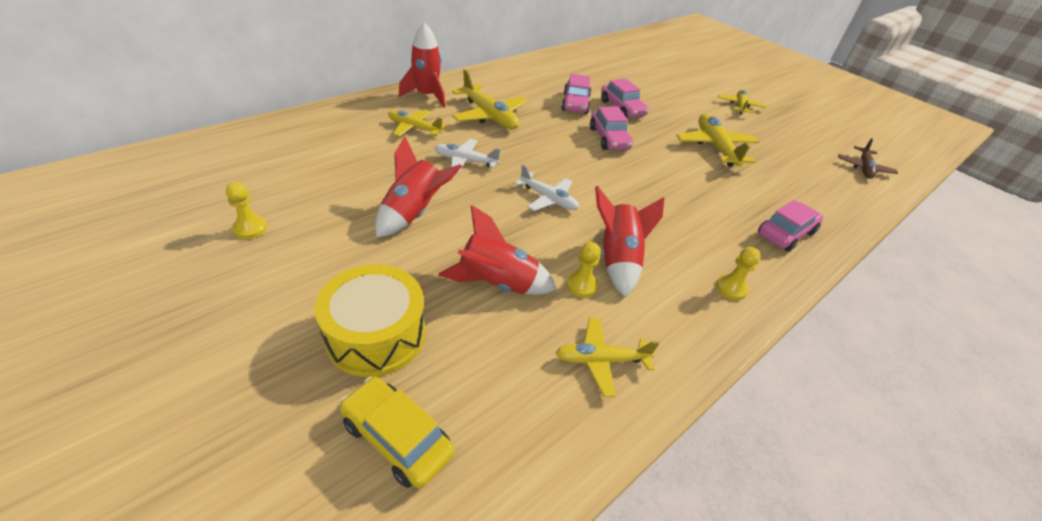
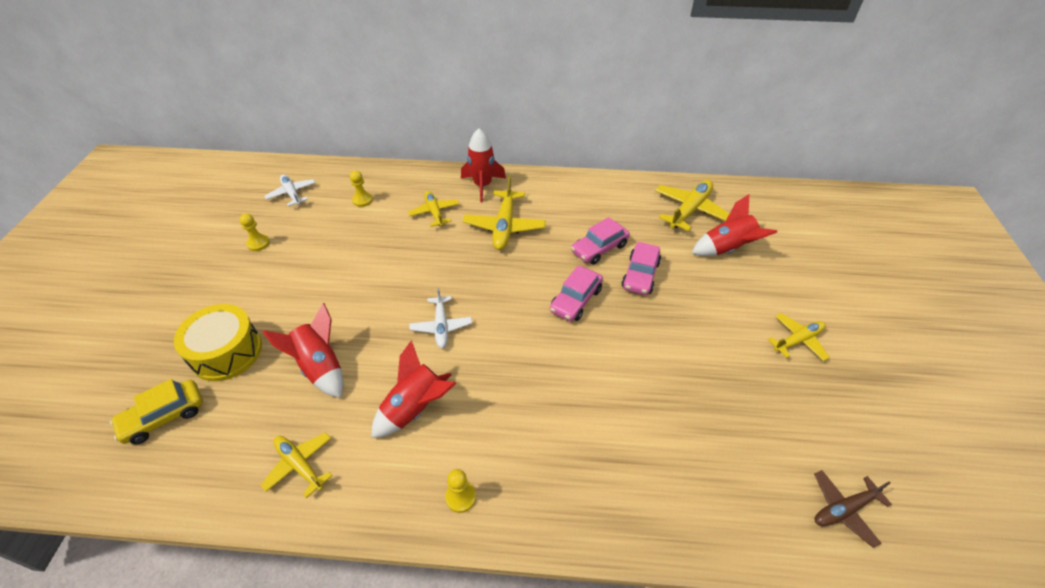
camera: 50 degrees right, 5 degrees up
(397, 438) = (164, 417): yellow car -> yellow car turned 120 degrees counterclockwise
(414, 213) = (344, 284): red rocket -> red rocket (727, 249)
(465, 161) = (430, 260): white plane -> white plane (292, 194)
(581, 285) = (364, 407): yellow pawn -> yellow pawn (362, 200)
(715, 147) = (675, 369): yellow plane -> yellow plane (690, 210)
(785, 233) = (596, 497): pink car -> none

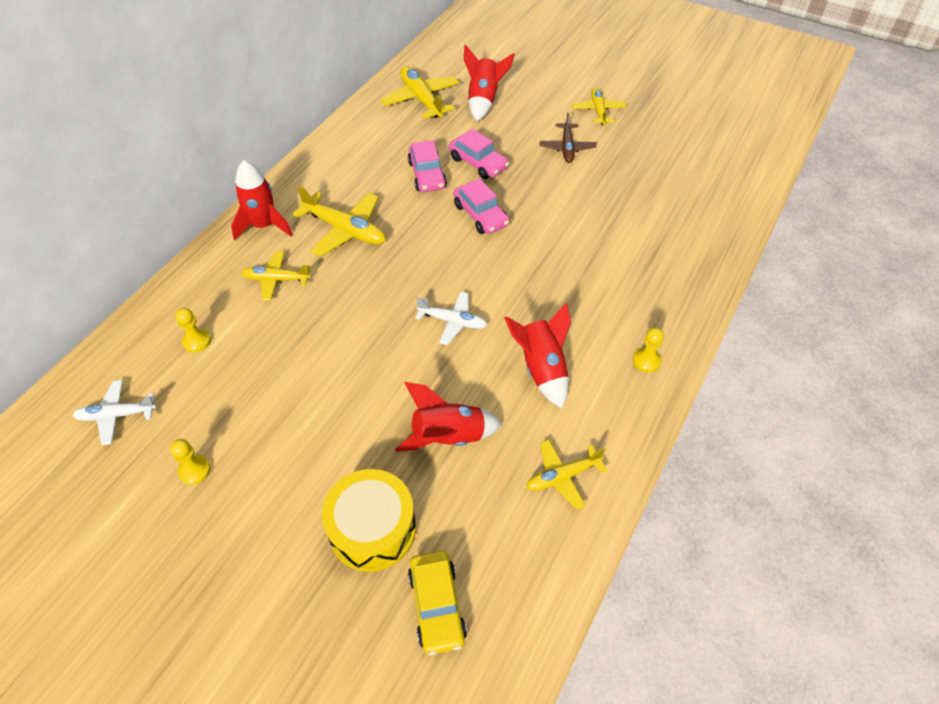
camera: 65 degrees left, 5 degrees up
(843, 509) = (736, 159): brown plane -> brown plane (567, 148)

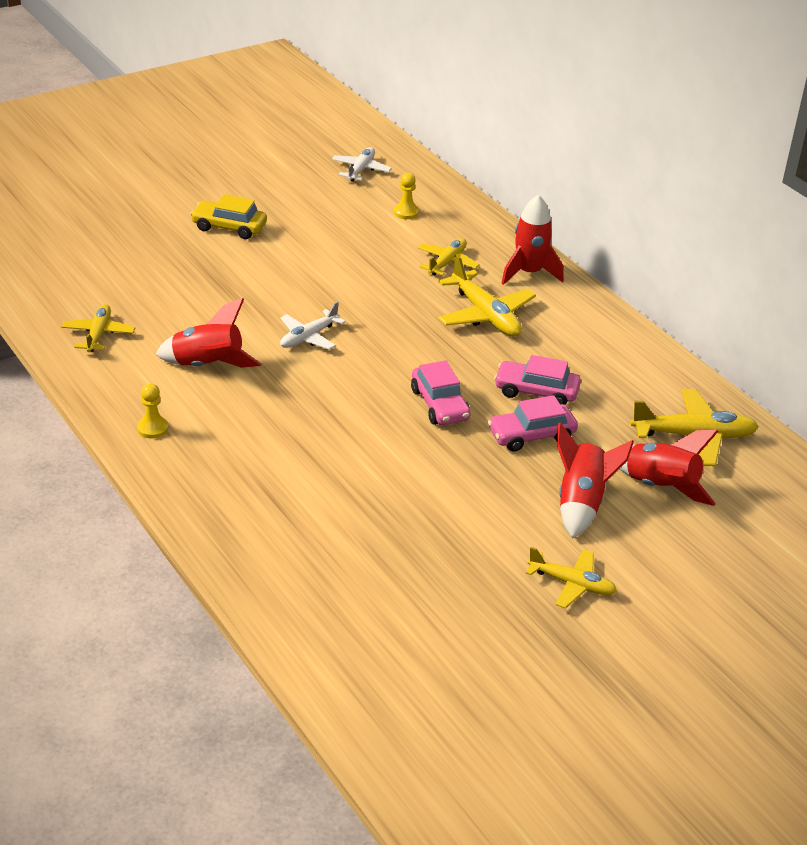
camera: 115 degrees right, 15 degrees down
(194, 470) = (279, 189): yellow pawn -> none
(345, 230) = (485, 315): yellow plane -> yellow plane turned 90 degrees counterclockwise
(372, 529) = (154, 242): yellow drum -> none
(437, 606) = (71, 249): yellow car -> yellow car (229, 227)
(448, 437) = (192, 295): red rocket -> red rocket (581, 503)
(481, 215) = (440, 405): pink car -> pink car turned 105 degrees counterclockwise
(567, 148) = (510, 518): brown plane -> none

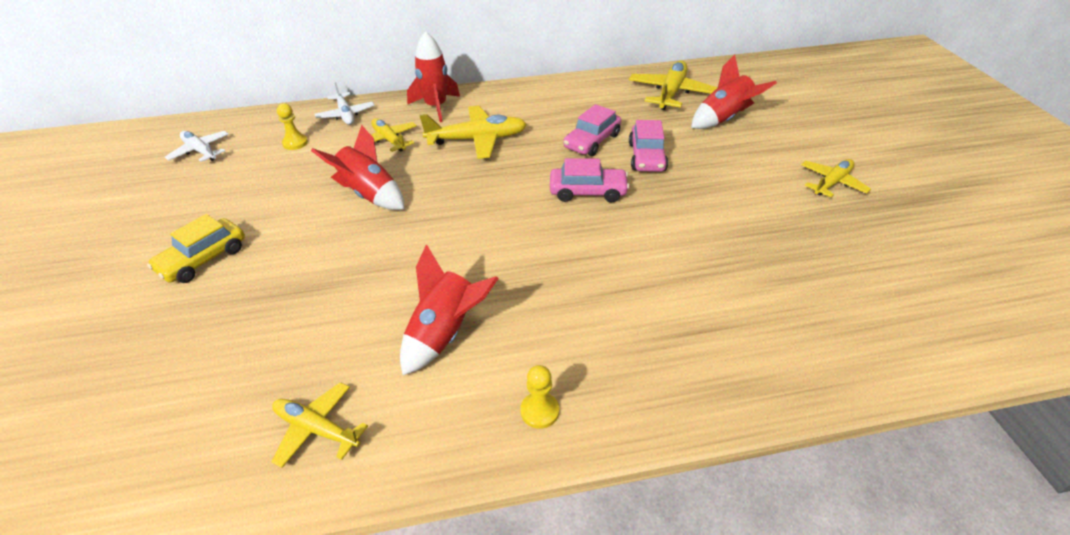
camera: 65 degrees left, 5 degrees up
(308, 337) = (443, 246): white plane -> white plane (345, 114)
(581, 503) = (736, 155): red rocket -> red rocket (369, 194)

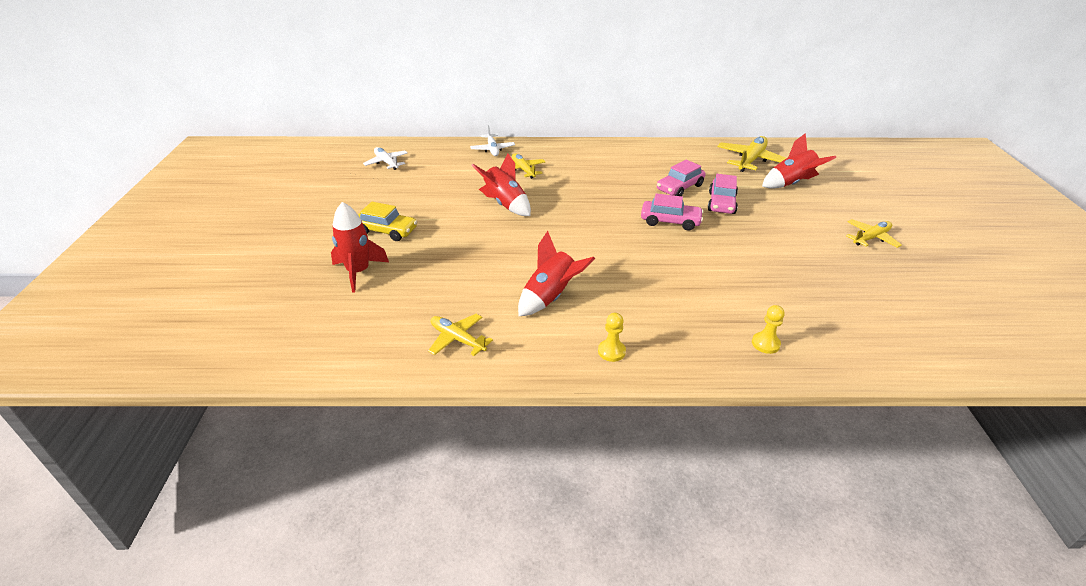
camera: 10 degrees right, 5 degrees down
(203, 259) = (386, 231): yellow car -> yellow car turned 120 degrees counterclockwise
(295, 143) = (454, 164): yellow pawn -> yellow pawn (765, 344)
(436, 107) = (561, 151): red rocket -> red rocket (358, 272)
(477, 140) = (590, 177): yellow plane -> none

